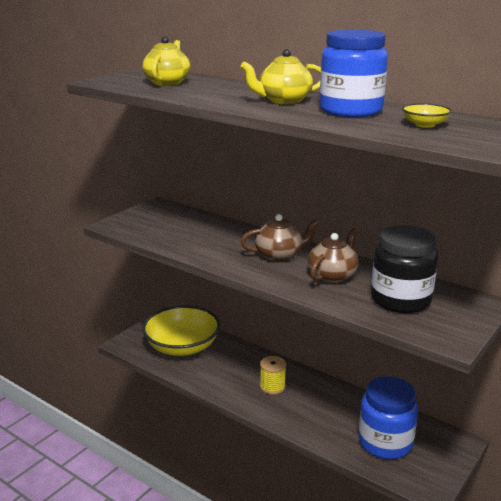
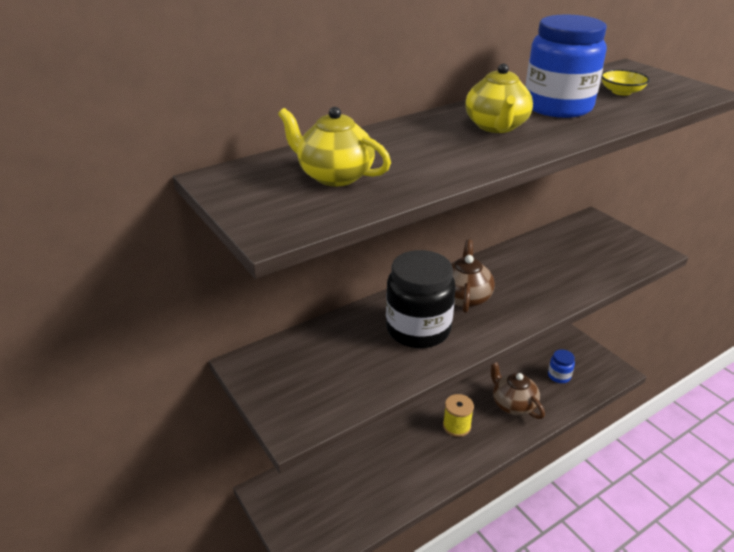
camera: 70 degrees left, 10 degrees up
(182, 347) = (345, 488): yellow bowl -> none
(332, 275) = (525, 277): brown teapot -> brown teapot (513, 404)
(385, 442) = (559, 376): blue jar -> blue jar, size x0.47
(400, 300) = (582, 255): black jar -> black jar (418, 329)

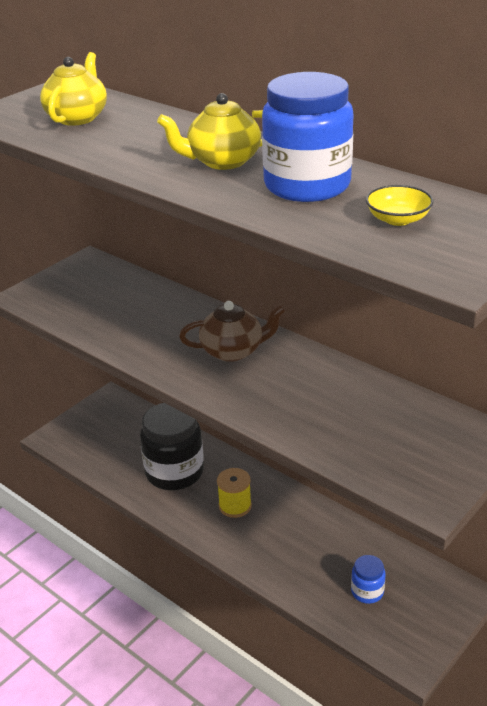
camera: 75 degrees right, 0 degrees up
(418, 329) = (165, 331): black jar -> black jar (174, 472)
(513, 404) = (291, 550): brown teapot -> none

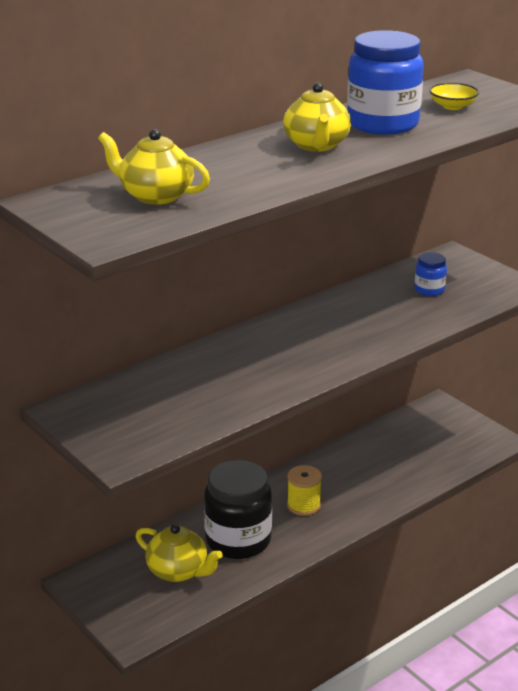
camera: 80 degrees left, 5 degrees down
(128, 446) = (178, 571): none -> yellow teapot
(233, 351) = (300, 338): brown teapot -> none
(367, 591) = (428, 448): blue jar -> blue jar (429, 290)

